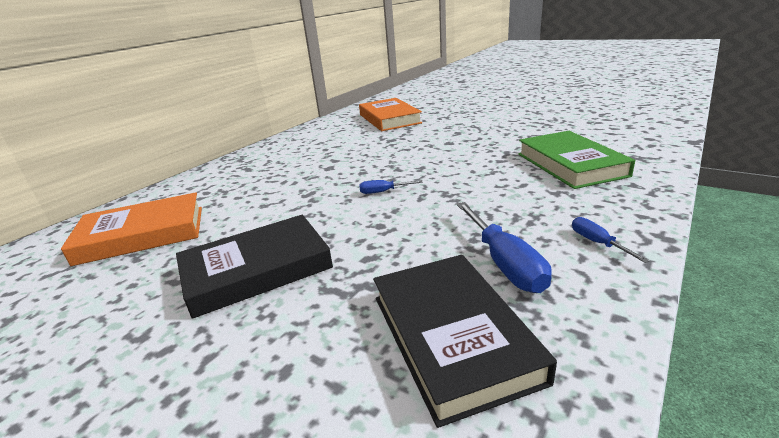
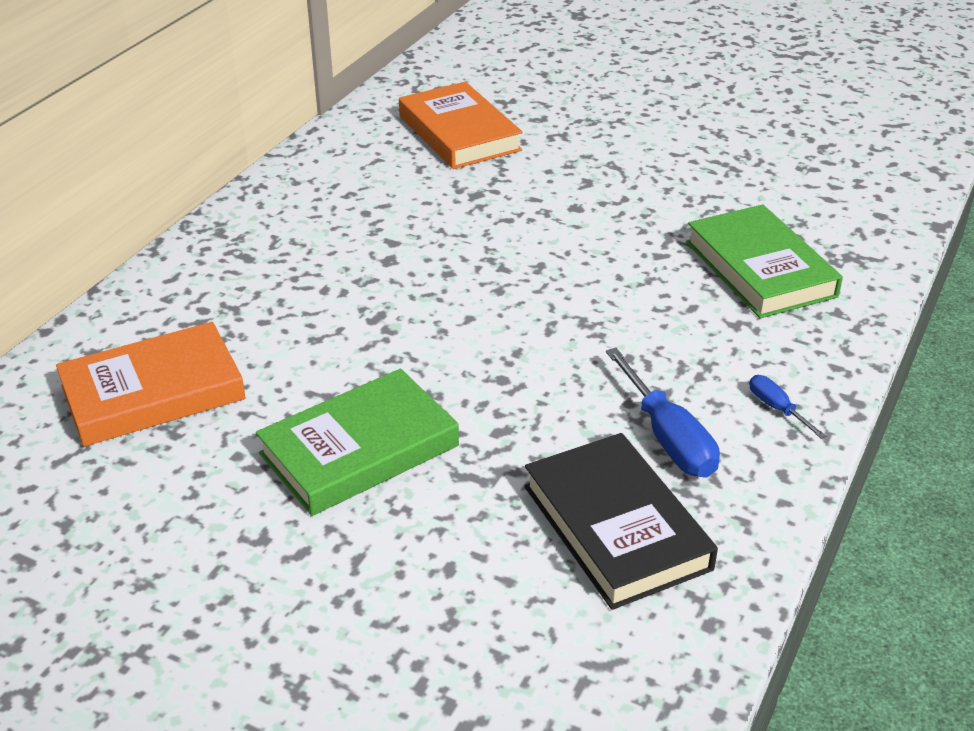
camera: 10 degrees left, 10 degrees up
(256, 269) = (359, 449): black book -> green book
(383, 192) = (492, 316): blue screwdriver -> none

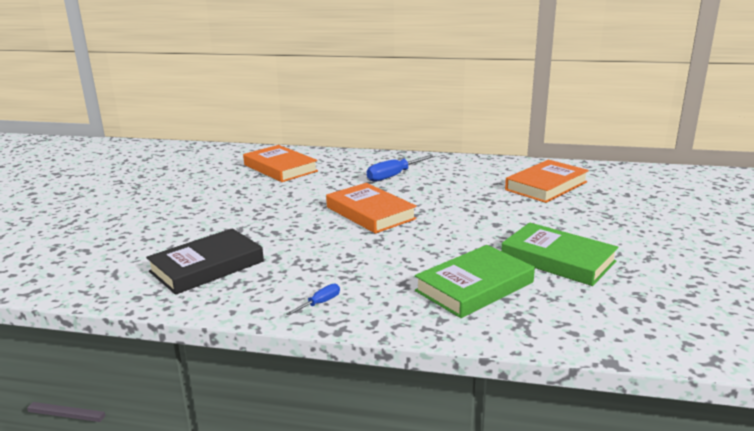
camera: 75 degrees right, 15 degrees down
(359, 449) = (253, 206): green book -> green book (558, 259)
(473, 312) = (370, 213): none -> orange book
(667, 437) = (282, 272): blue screwdriver -> blue screwdriver (394, 176)

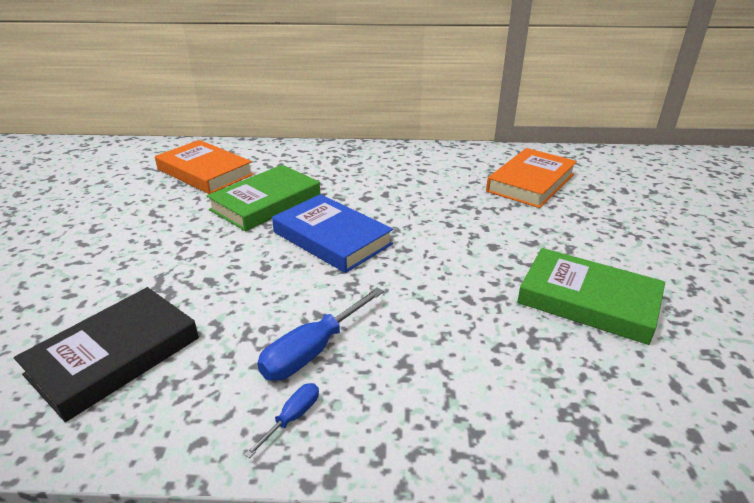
camera: 10 degrees left, 10 degrees up
(370, 213) = (332, 238): orange book -> blue book
(394, 176) = (348, 177): blue screwdriver -> blue screwdriver (313, 350)
(474, 286) = (500, 360): green book -> green book (266, 203)

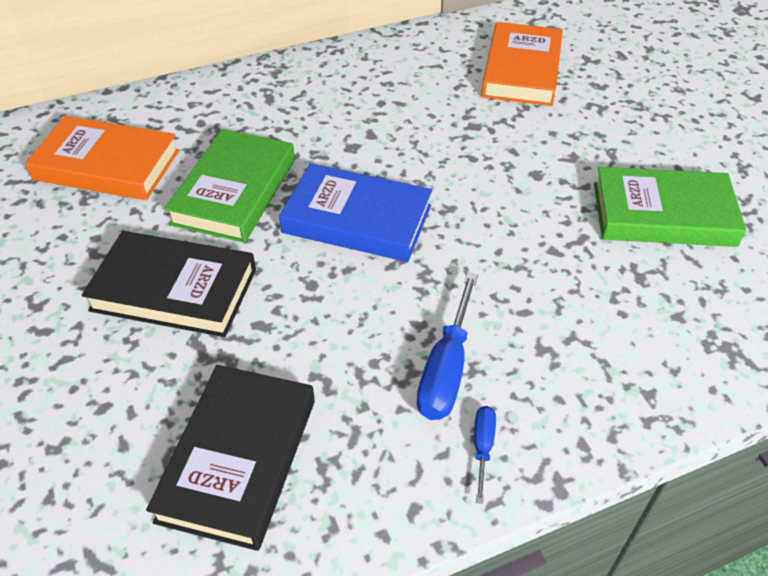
camera: 25 degrees left, 15 degrees up
(177, 244) = (174, 290): none -> black book

